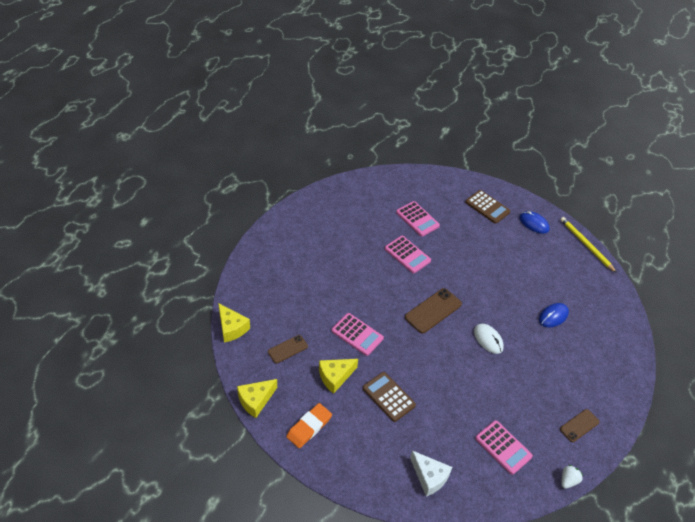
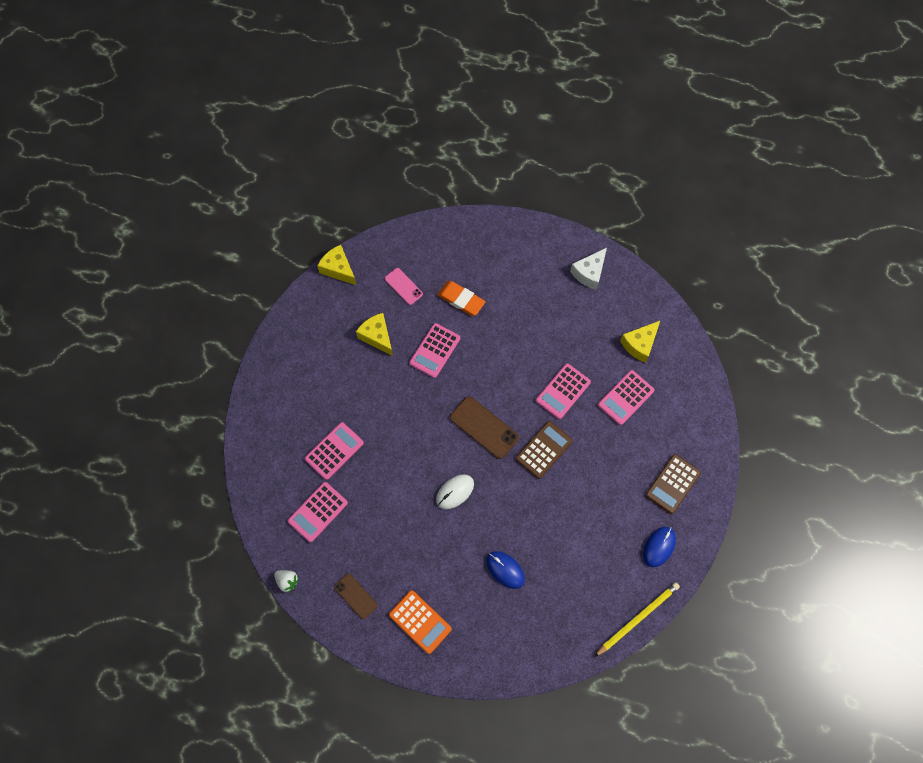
camera: 85 degrees right, 20 degrees up
(231, 328) = (419, 230): yellow cheese -> yellow cheese (639, 344)
(287, 349) = (403, 286): brown phone -> pink phone
(309, 427) = (316, 321): orange eraser -> orange eraser (461, 299)
(388, 397) = (361, 391): brown calculator -> brown calculator (544, 450)
(429, 477) = (275, 439): white cheese -> white cheese (589, 273)
(445, 426) = (334, 451): none -> pink calculator
(598, 380) = (420, 622): none -> orange calculator

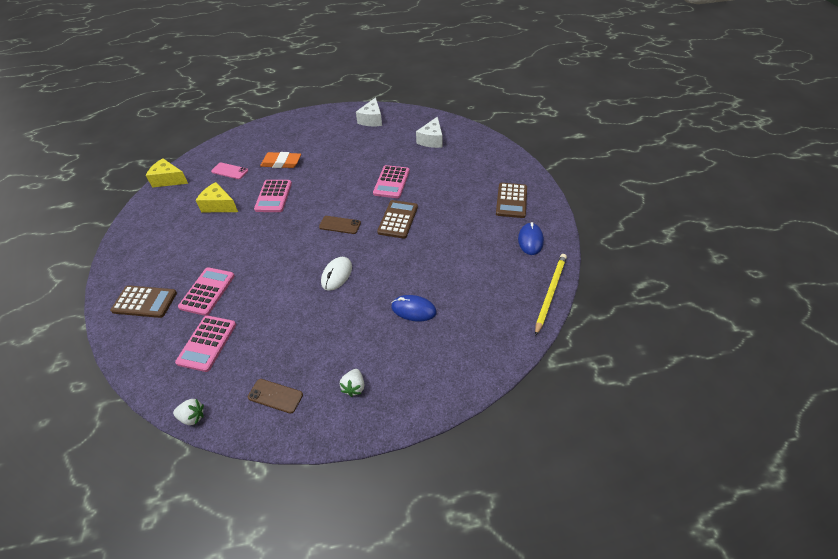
camera: 25 degrees left, 20 degrees down
(278, 435) = (144, 302): none -> brown calculator
(420, 622) = (354, 387): orange calculator -> white strawberry
(484, 427) = (340, 225): brown phone -> brown phone, size x0.63
(625, 397) = (441, 169): pink calculator -> none
(639, 344) = (431, 140): yellow cheese -> white cheese

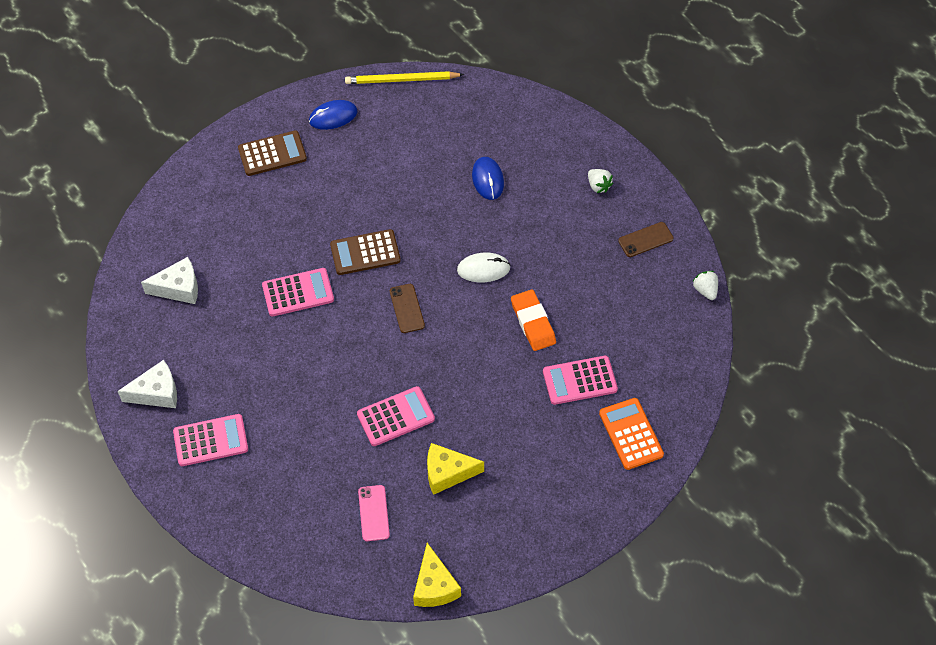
camera: 120 degrees left, 10 degrees up
(144, 302) = (631, 434): brown calculator -> orange calculator
(207, 343) = (635, 333): pink calculator -> pink calculator (210, 440)
(219, 205) = (447, 473): yellow cheese -> yellow cheese turned 90 degrees clockwise
(275, 396) = (645, 240): brown phone -> brown phone turned 75 degrees clockwise
(281, 163) = (321, 454): orange eraser -> orange eraser (533, 322)
(354, 387) = (598, 186): white strawberry -> white strawberry turned 75 degrees clockwise

